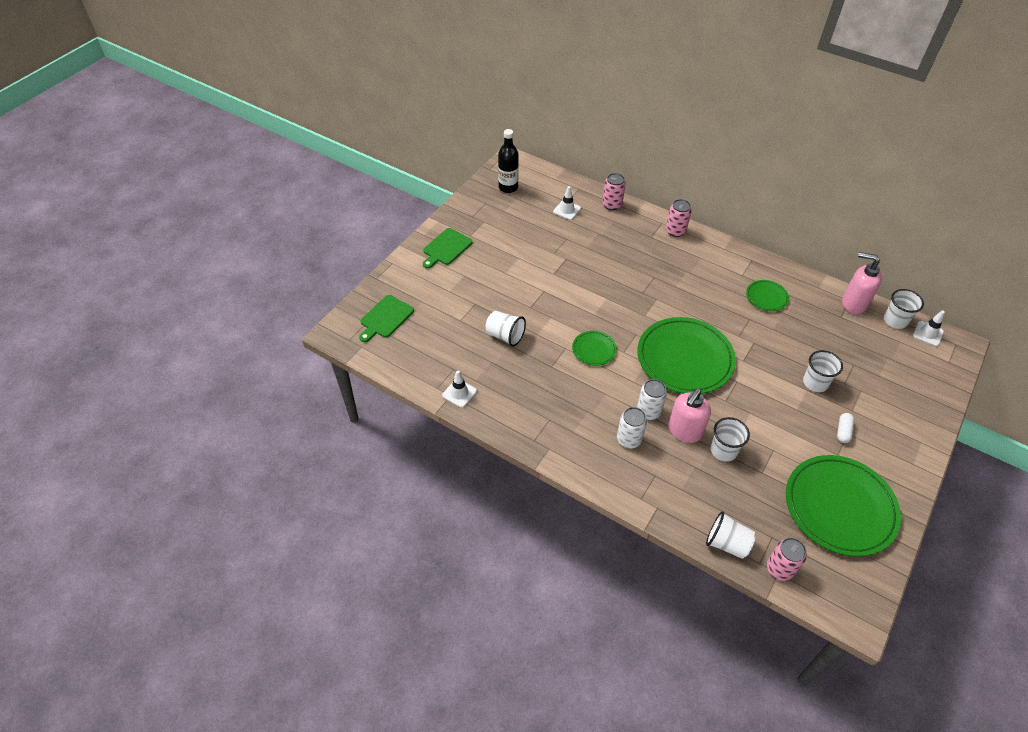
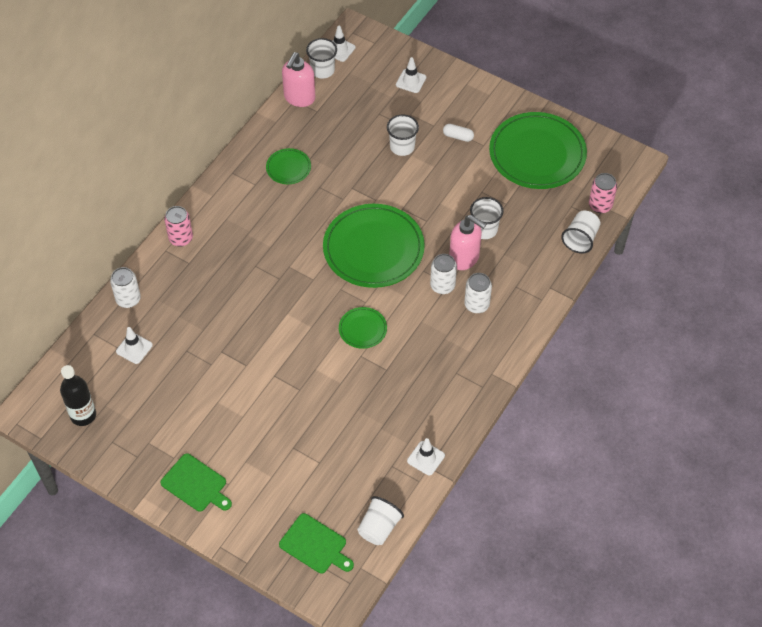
camera: 90 degrees left, 5 degrees up
(505, 335) = (343, 415): white cup -> white cup (379, 528)
(612, 205) = (128, 299): pink can -> white can
(907, 392) = (411, 81): none -> white traffic cone

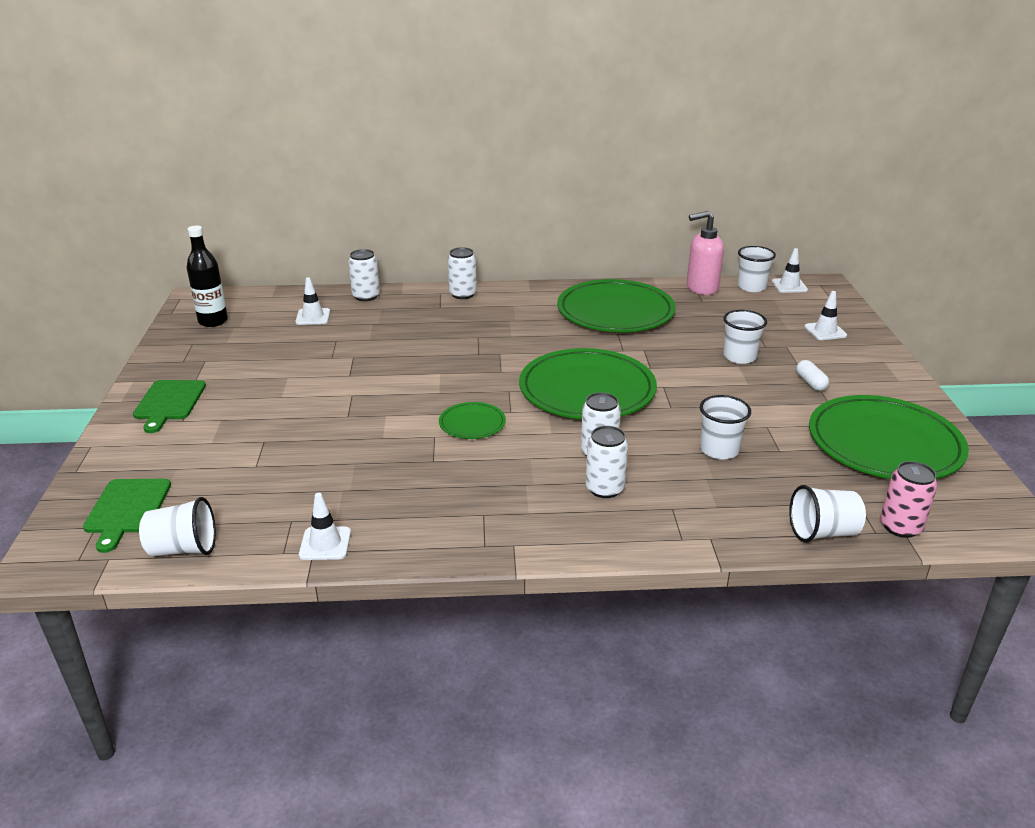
camera: 55 degrees right, 25 degrees down
(181, 238) = (463, 294): pink can -> white can
(288, 168) = (615, 311): green plate -> green plate, size x2.16
(464, 258) = (658, 452): pink soap dispenser -> none

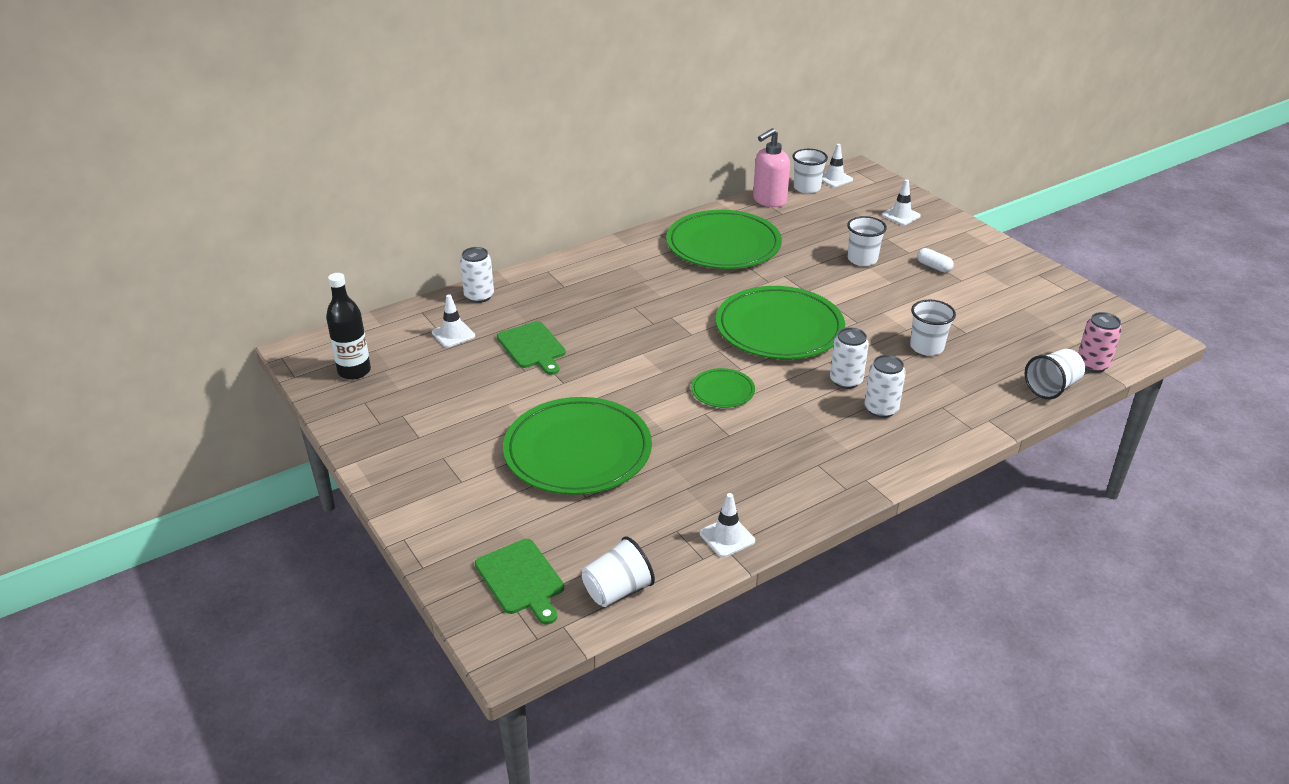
camera: 30 degrees left, 5 degrees up
(169, 402) = (424, 469): green cutting board -> green cutting board (532, 347)
(463, 294) = (570, 266): white can -> none
(884, 443) = (1026, 302): green plate -> green plate (577, 451)

